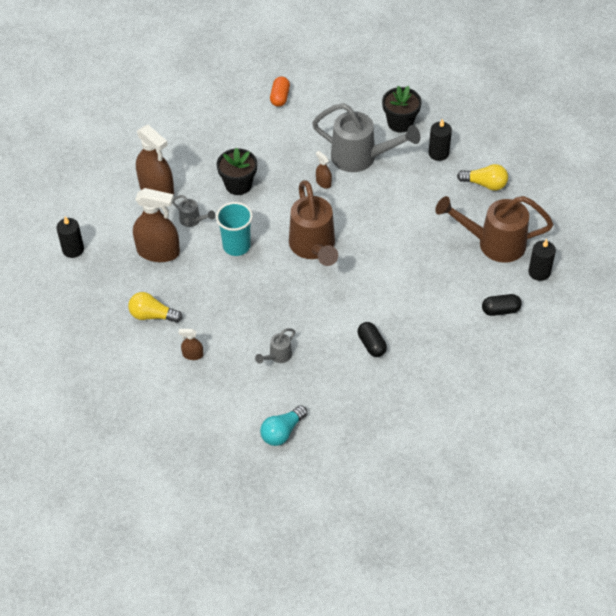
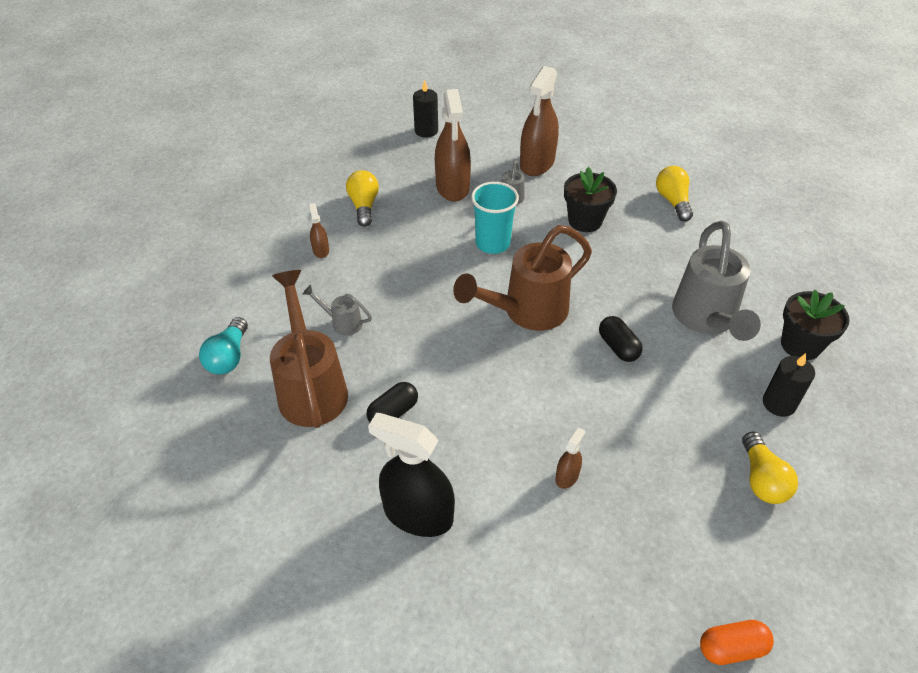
camera: 70 degrees right, 5 degrees down
(242, 128) = (673, 201): none -> yellow light bulb
(280, 97) = (746, 219): orange capsule -> orange capsule (731, 648)
(282, 432) = (228, 357): turquoise light bulb -> turquoise light bulb turned 105 degrees counterclockwise
(323, 182) = (638, 293): brown spray bottle -> brown spray bottle (567, 476)
(452, 350) = (418, 514): none -> black spray bottle
(493, 243) = (649, 520): brown watering can -> brown watering can (311, 386)
(500, 310) = (521, 564): black capsule -> black capsule (618, 347)
(539, 272) = (627, 607): black candle -> none

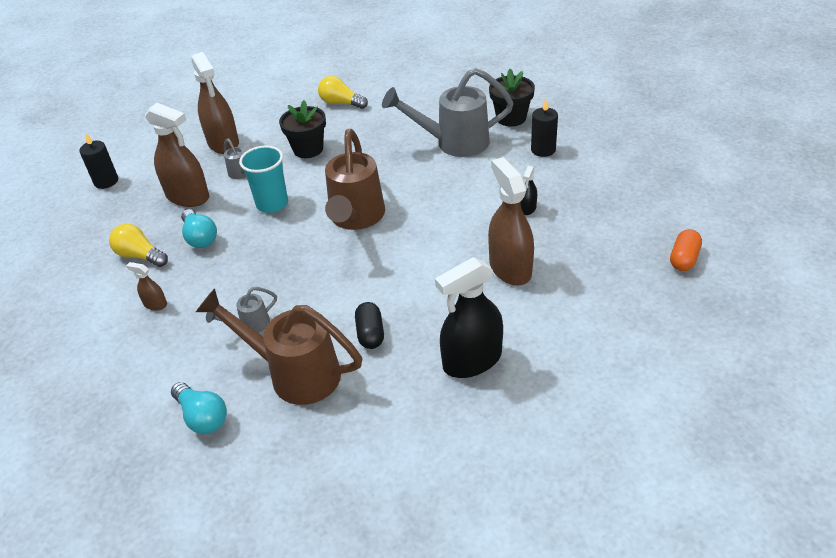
camera: 50 degrees left, 5 degrees down
(413, 226) = (200, 237): none -> turquoise light bulb
(567, 476) = (510, 268): brown spray bottle -> brown spray bottle, size x2.21
(618, 347) = (433, 191): black capsule -> none
(670, 442) = (528, 208): none -> black spray bottle
(706, 320) = (453, 143): grey watering can -> grey watering can turned 135 degrees clockwise
(761, 479) = (587, 186): yellow light bulb -> none

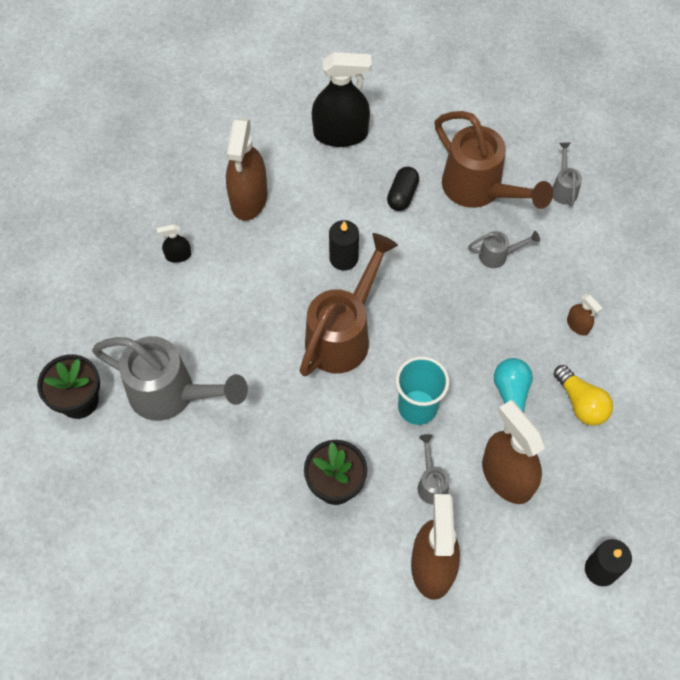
camera: 155 degrees left, 20 degrees up
(202, 417) = (563, 188): turquoise light bulb -> grey watering can
(341, 103) = (246, 565): yellow light bulb -> none
(528, 208) = (178, 255): black spray bottle -> black spray bottle turned 150 degrees counterclockwise
(543, 150) = (94, 326): black candle -> black candle (343, 258)
(684, 259) = (109, 134): orange capsule -> none

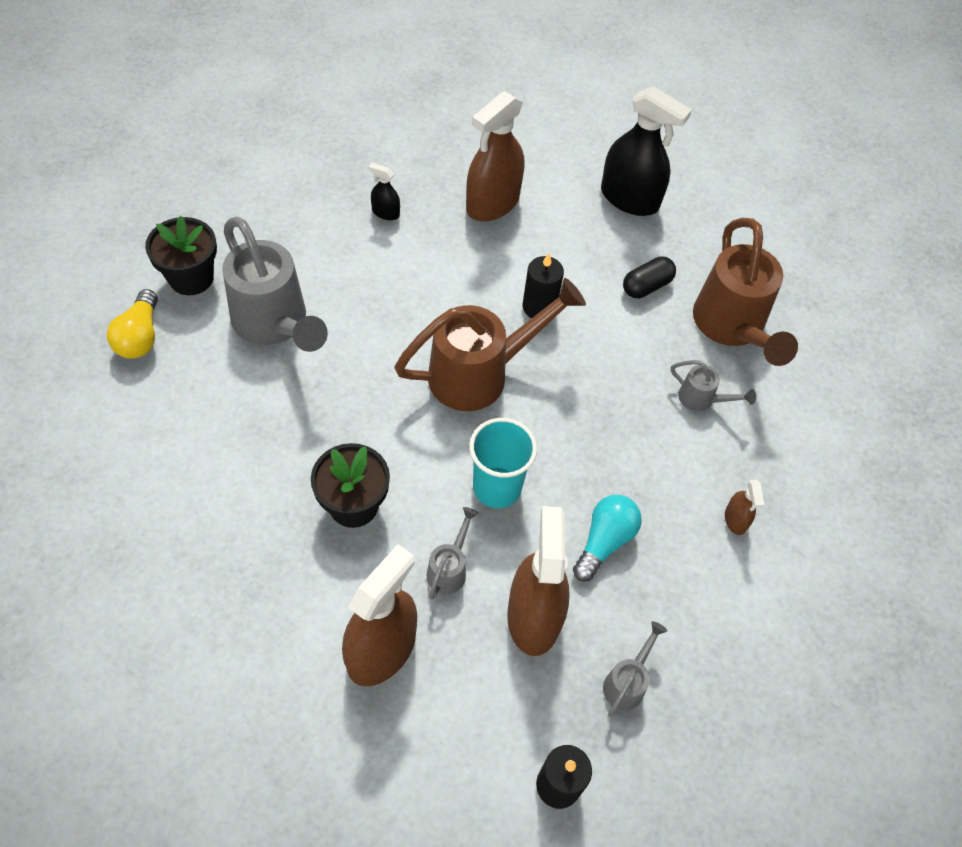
camera: 30 degrees right, 5 degrees down
(563, 188) = (827, 379): grey watering can -> grey watering can (627, 682)
(581, 403) = (675, 598): yellow light bulb -> yellow light bulb (140, 336)

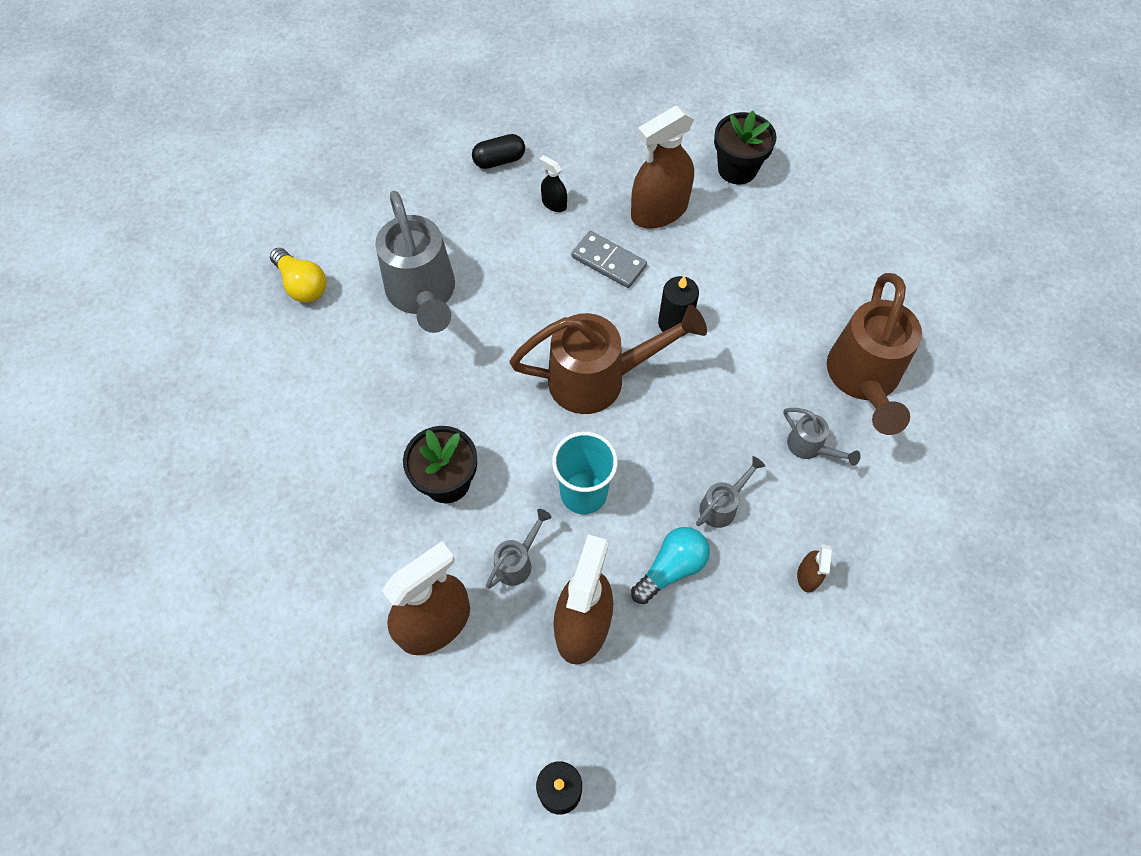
camera: 20 degrees right, 5 degrees up
(140, 336) = (302, 285): yellow light bulb -> yellow light bulb turned 60 degrees counterclockwise
(191, 278) = (361, 237): black flower pot -> black flower pot (737, 169)
(457, 259) = (608, 261): none -> grey domino
(627, 682) = (653, 710): grey watering can -> grey watering can (722, 505)
(629, 199) = (797, 228): black spray bottle -> none
(646, 286) = (788, 321): black capsule -> black capsule (499, 160)

